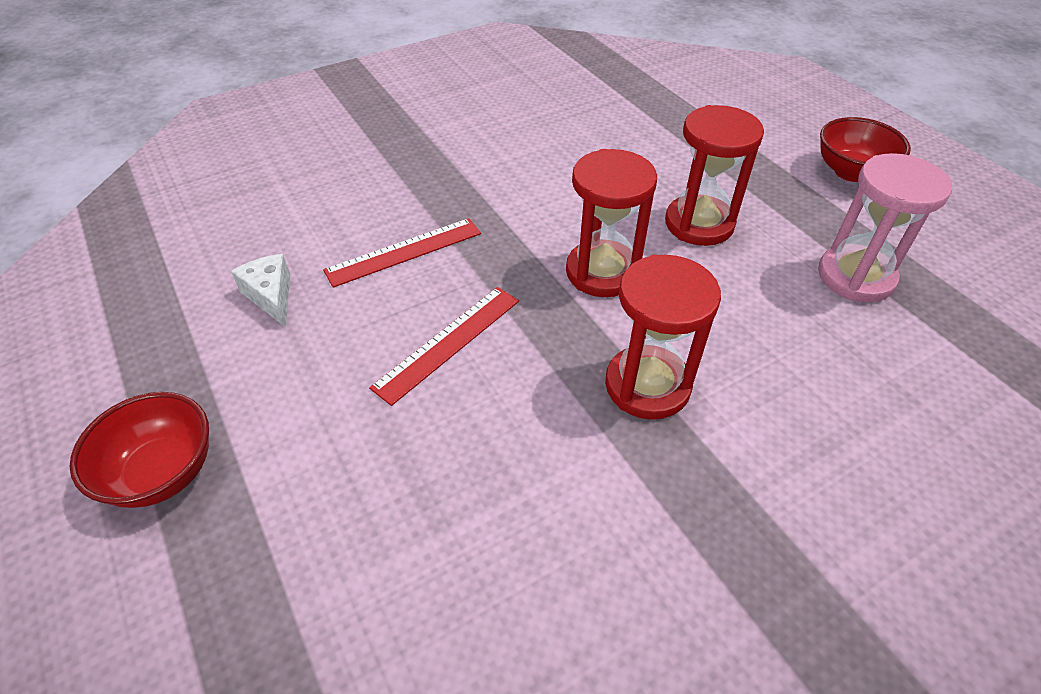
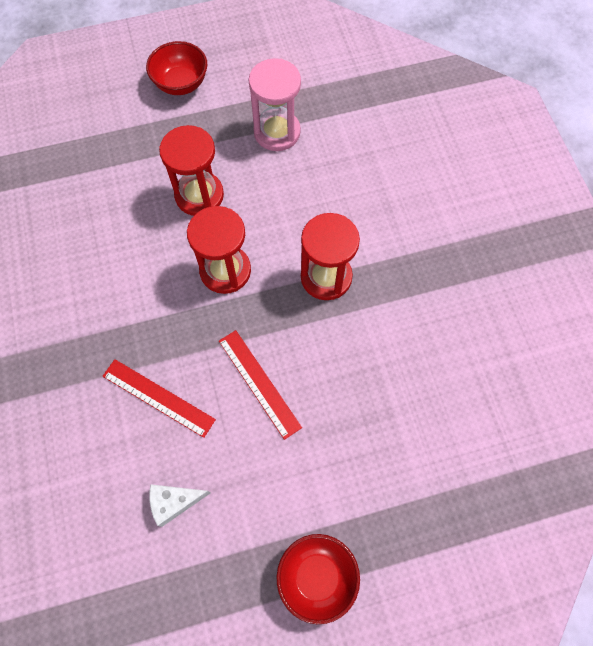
camera: 75 degrees left, 20 degrees up
(404, 251) = (158, 398): red ruler -> red ruler turned 45 degrees counterclockwise

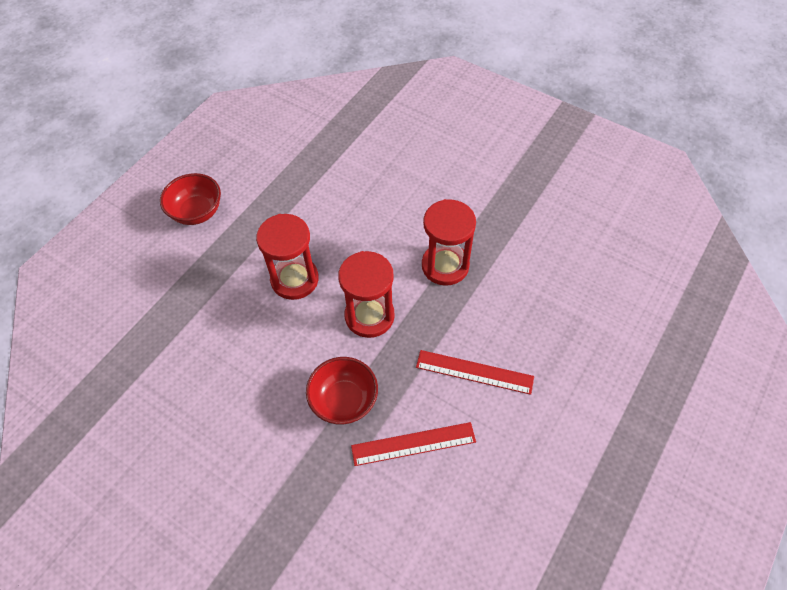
camera: 40 degrees left, 10 degrees down
(174, 502) = (503, 505): white cheese -> none
(277, 132) = (308, 196): pink hourglass -> none
(317, 577) = (646, 464): red bowl -> red bowl (344, 401)

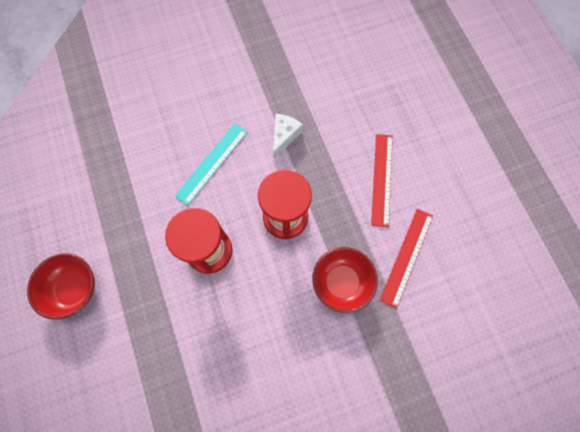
camera: 55 degrees left, 15 degrees up
(373, 230) = (212, 163): none -> turquoise ruler
(445, 266) = (284, 136): red hourglass -> white cheese
(474, 372) = (382, 179): red ruler -> red ruler turned 45 degrees counterclockwise

